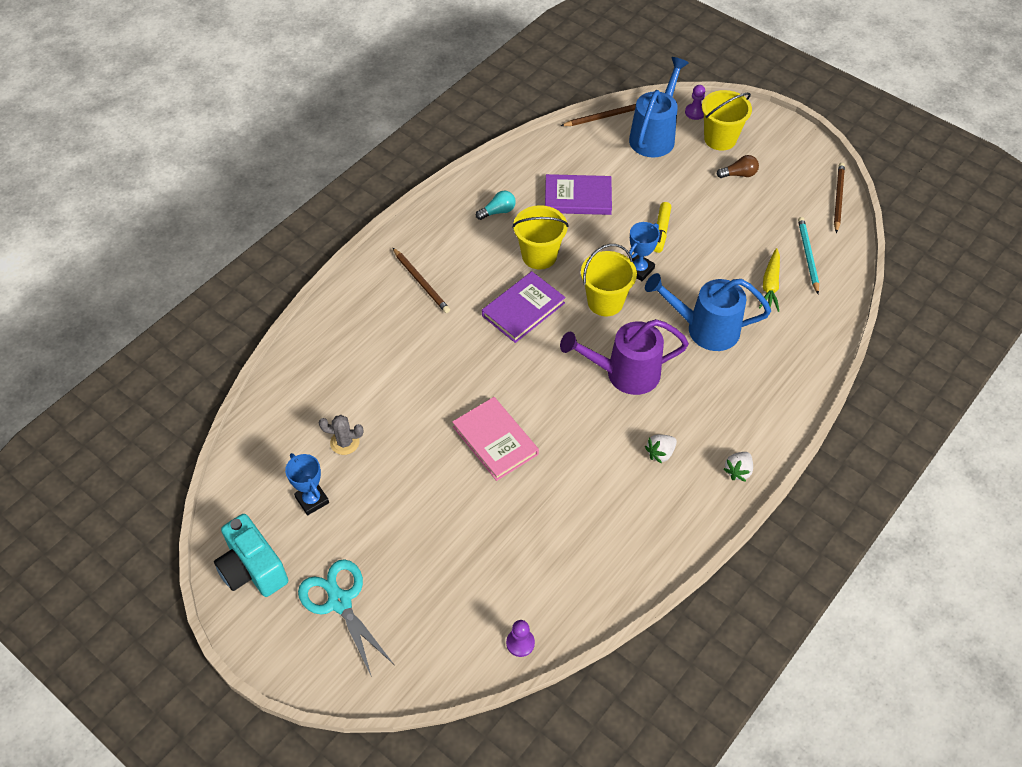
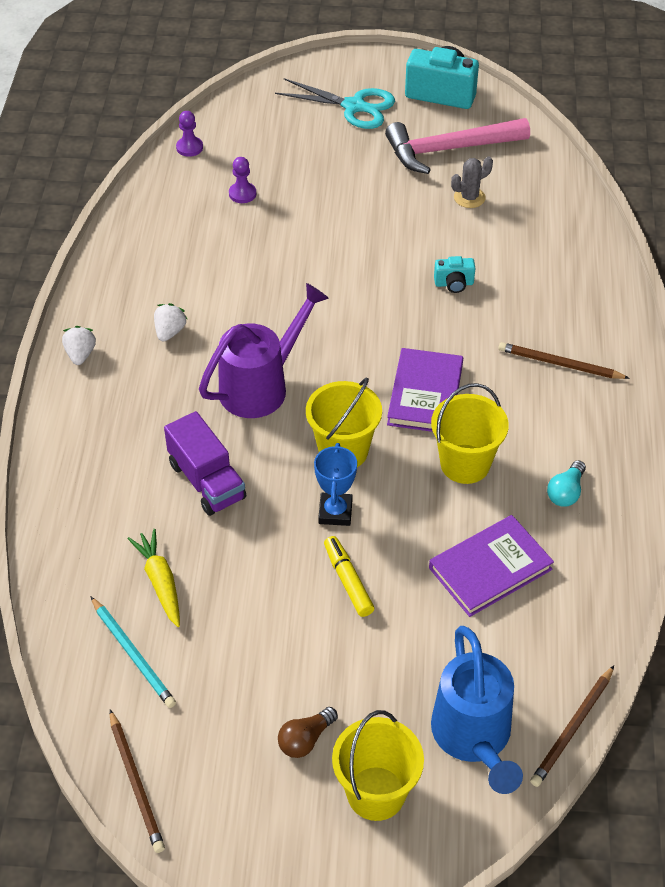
camera: 145 degrees right, 5 degrees down
(312, 500) = (448, 150): blue trophy -> pink hammer
(429, 376) = (454, 284): none -> turquoise camera
(495, 440) = (337, 264): pink book -> none
(695, 112) = (449, 826): purple pawn -> purple pawn (242, 194)
(704, 329) = (207, 481): blue watering can -> purple truck

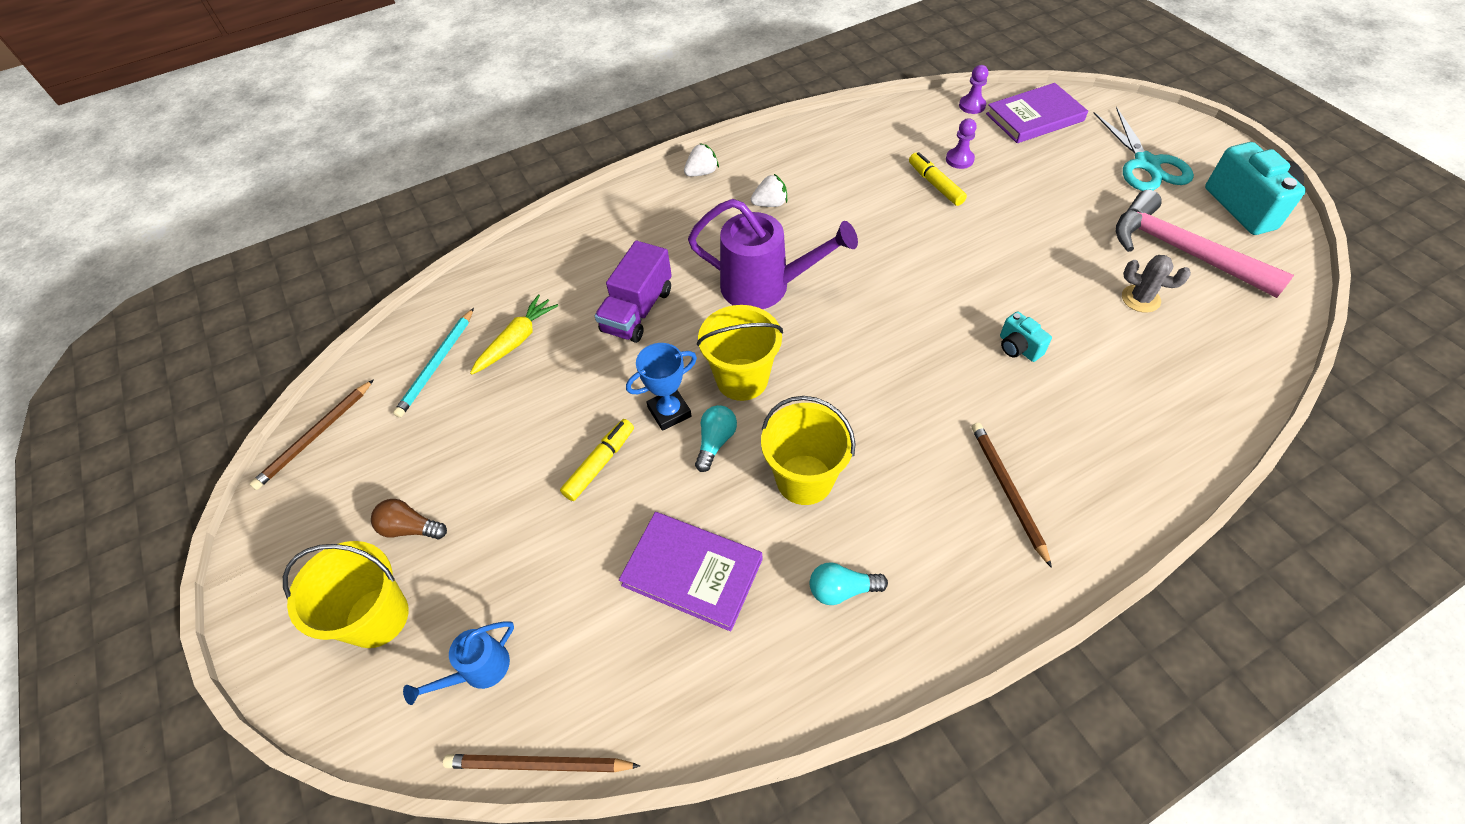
camera: 60 degrees right, 5 degrees up
(255, 224) = (935, 184): none -> yellow marker
(389, 498) = (715, 442): none -> turquoise light bulb
(425, 394) = (861, 401): purple book -> purple book (1034, 117)
(474, 738) = (478, 670): blue watering can -> blue watering can, size x0.51

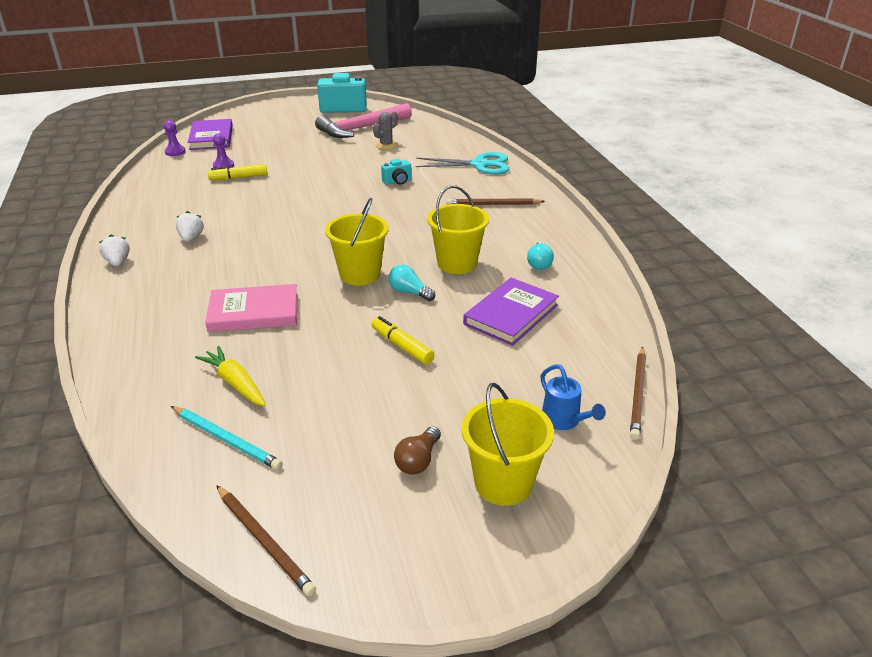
camera: 80 degrees left, 20 degrees down
(637, 310) = (254, 312): purple truck -> pink book
(669, 412) = (370, 308): blue trophy -> none
(765, 287) = (278, 253): purple watering can -> none
(1146, 164) = (287, 120): turquoise scissors -> turquoise scissors (480, 165)

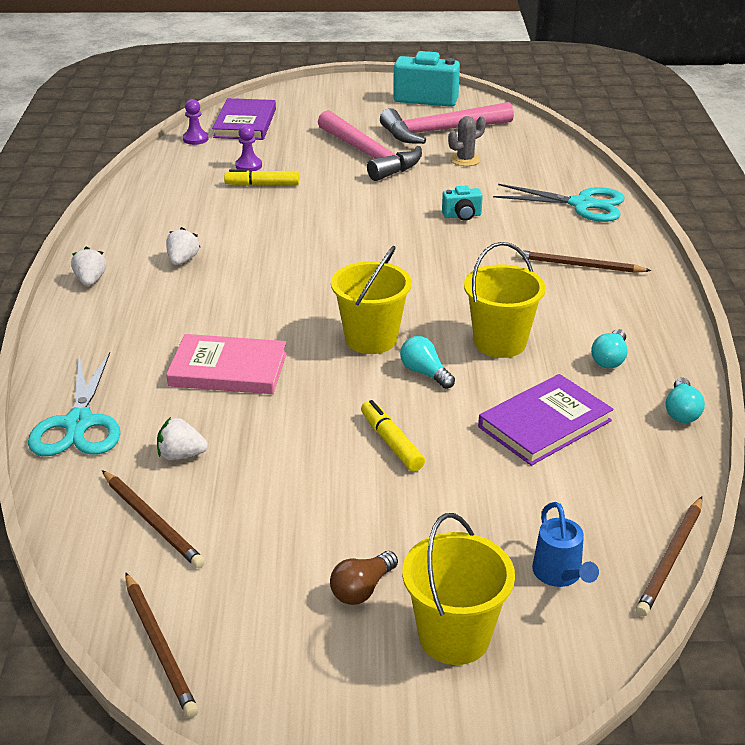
camera: 15 degrees right, 0 degrees up
(139, 373) = (79, 424): none -> turquoise scissors
(226, 439) = (152, 521): turquoise pencil -> brown pencil
(235, 383) = (181, 455): yellow carrot -> white strawberry
(314, 149) = (369, 156): none -> pink hammer
(603, 291) = (681, 411): none -> turquoise light bulb

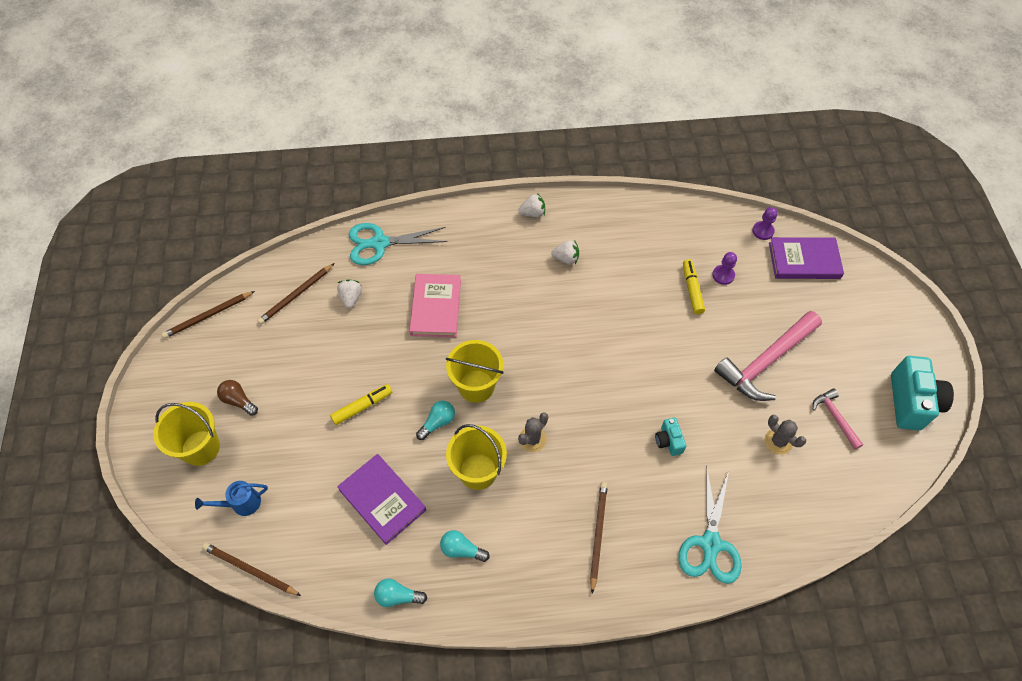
camera: 85 degrees right, 25 degrees up
(439, 131) = (835, 417): pink hammer -> pink hammer, size x0.50
(455, 300) = (532, 439): none -> grey cactus

